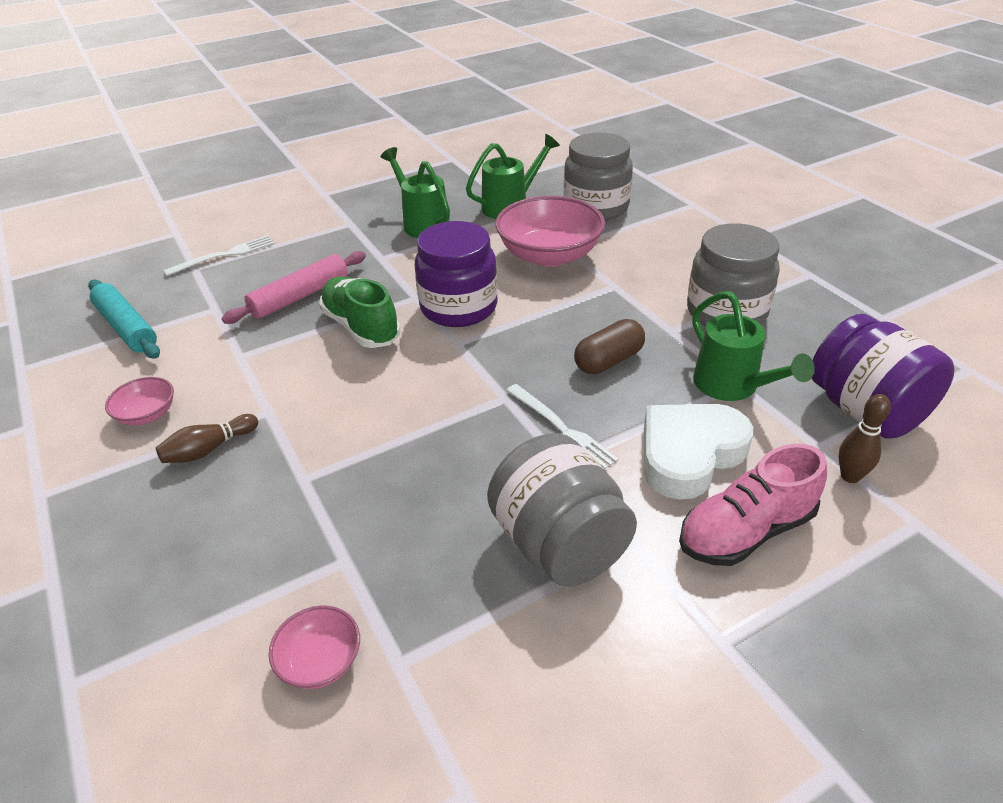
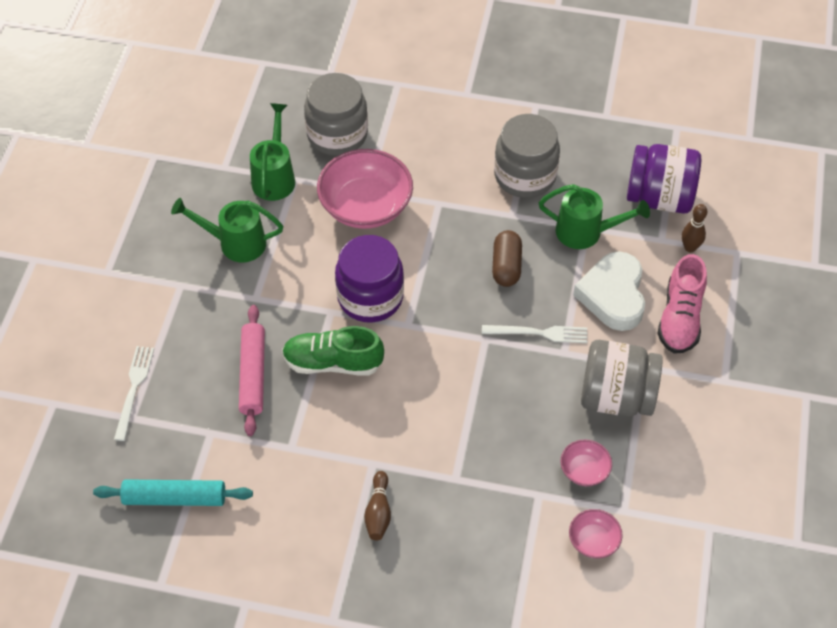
camera: 50 degrees left, 15 degrees up
(147, 414) = (305, 530): pink bowl -> pink bowl (584, 470)

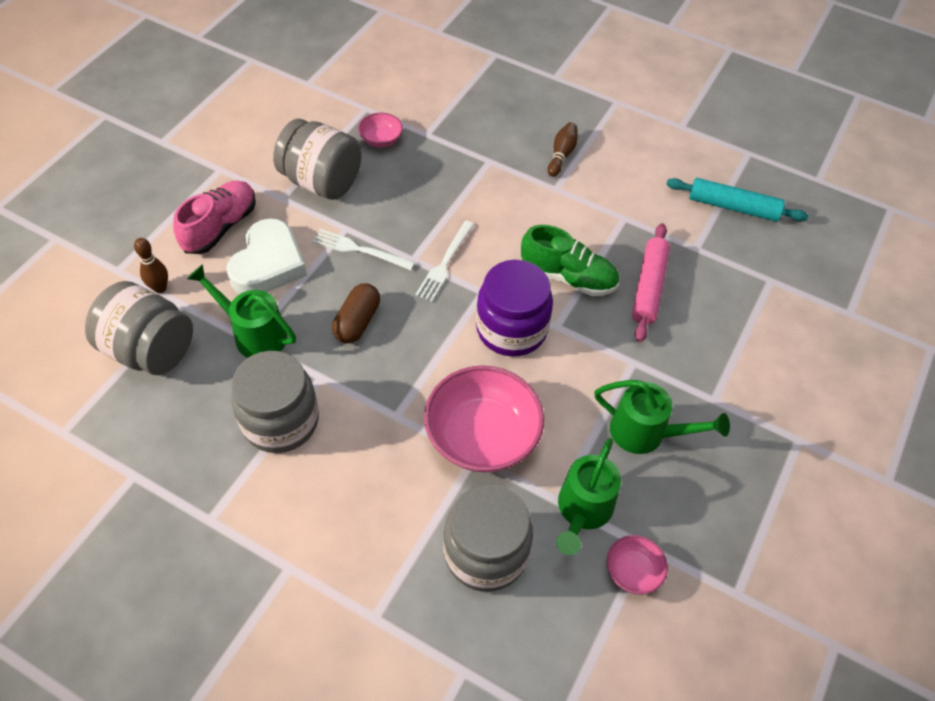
camera: 165 degrees left, 0 degrees up
(134, 389) = (768, 305): white fork -> white fork (445, 263)
(593, 541) = (400, 97): pink bowl -> pink bowl (633, 571)
(659, 198) = (150, 350): purple jar -> grey jar

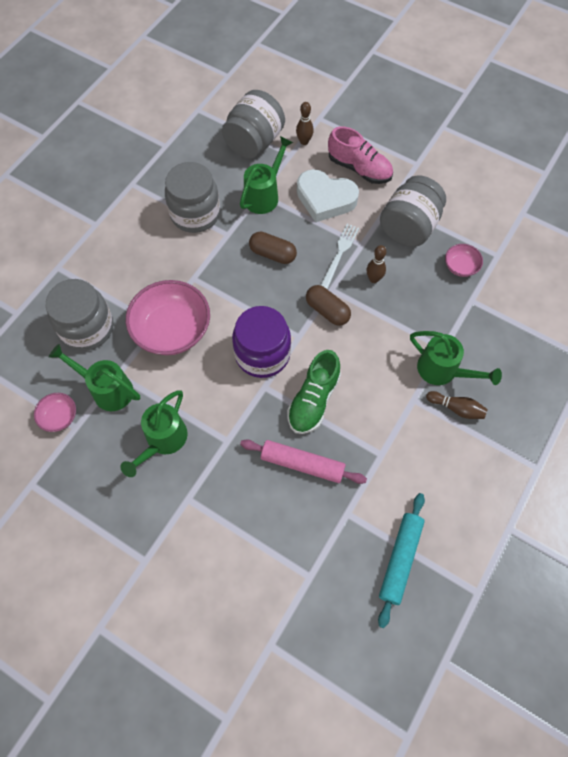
camera: 95 degrees right, 10 degrees up
(398, 217) = (374, 279): none -> brown bowling pin
(445, 263) = (327, 311): white fork -> brown capsule
(518, 163) = (443, 371): none -> green watering can

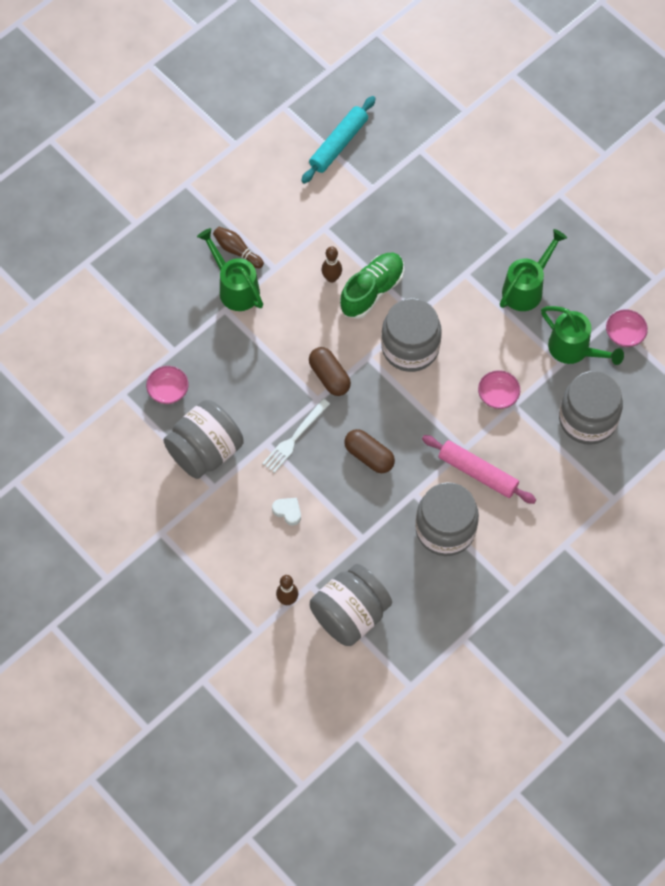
camera: 165 degrees left, 0 degrees up
(172, 330) = (498, 395): pink bowl -> pink bowl, size x0.48
(262, 354) = (410, 347): purple jar -> grey jar
(264, 195) = (358, 535): green watering can -> none
(302, 464) = (400, 237): pink rolling pin -> pink rolling pin (478, 473)
(325, 199) = (288, 511): white heart -> white heart, size x0.42
(359, 168) = (233, 543): pink shoe -> none
(374, 279) = (267, 399): brown bowling pin -> brown bowling pin (331, 278)

